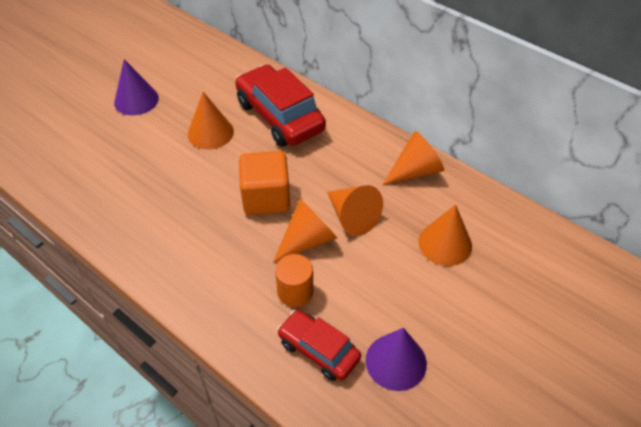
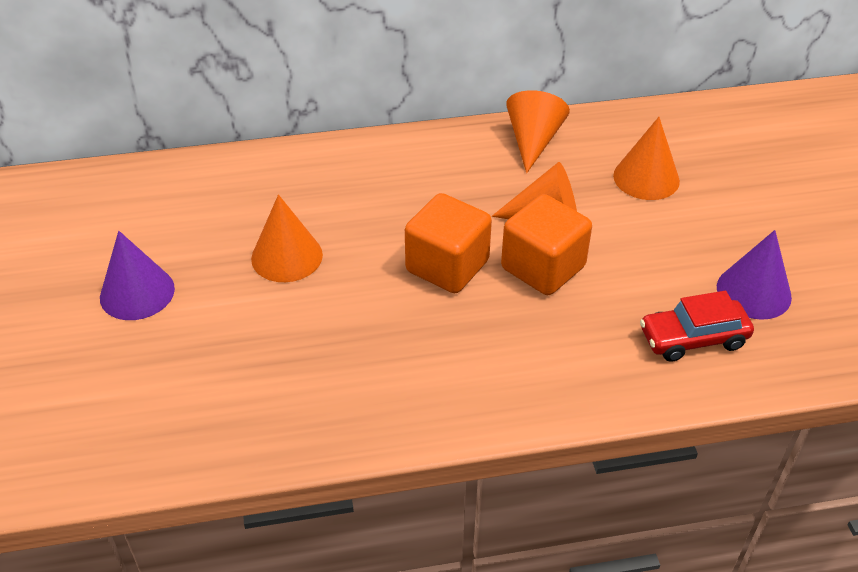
camera: 50 degrees left, 5 degrees down
(280, 116) = (333, 188): red car -> none
(295, 292) = (603, 315): orange cylinder -> none
(307, 240) = (543, 268): orange cone -> orange cube

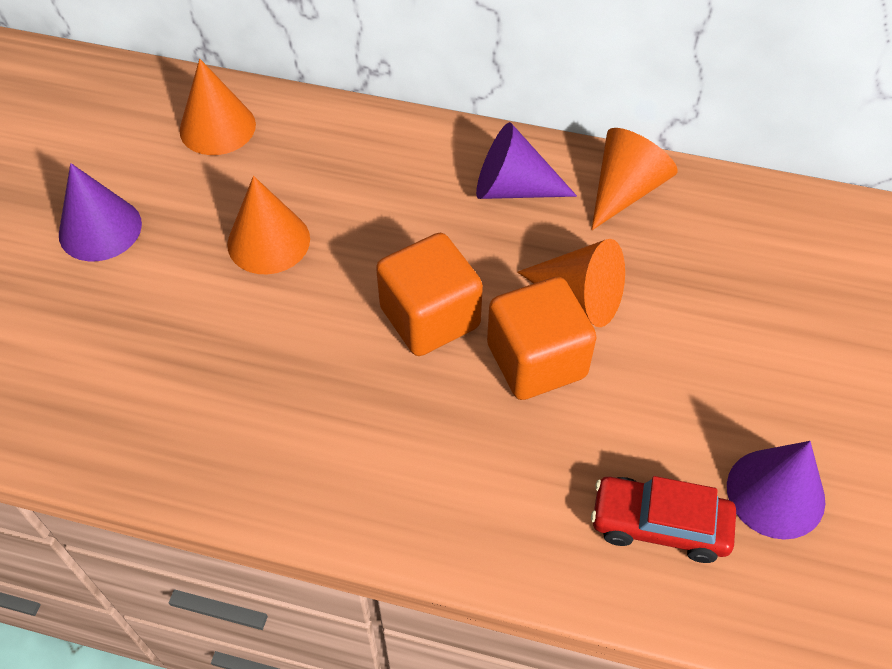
camera: 25 degrees right, 10 degrees up
(452, 164) = (513, 188): none -> purple cone
(646, 178) = (734, 287): orange cone -> orange cone (217, 127)

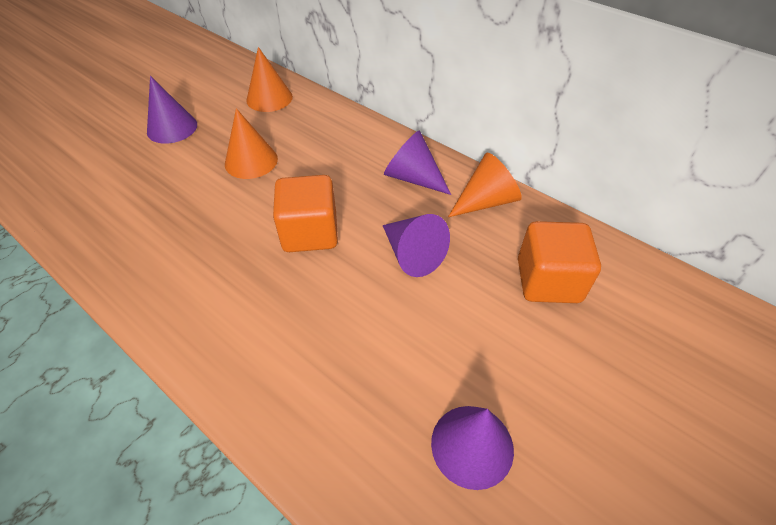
camera: 25 degrees right, 5 degrees down
(536, 360) = (358, 282): orange cube -> orange cube (548, 281)
(579, 298) = (412, 254): orange cone -> purple cone
(659, 525) = (368, 429): red car -> none

